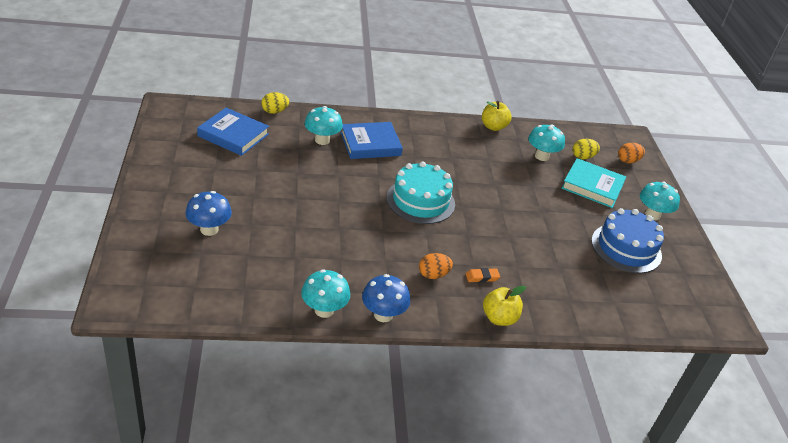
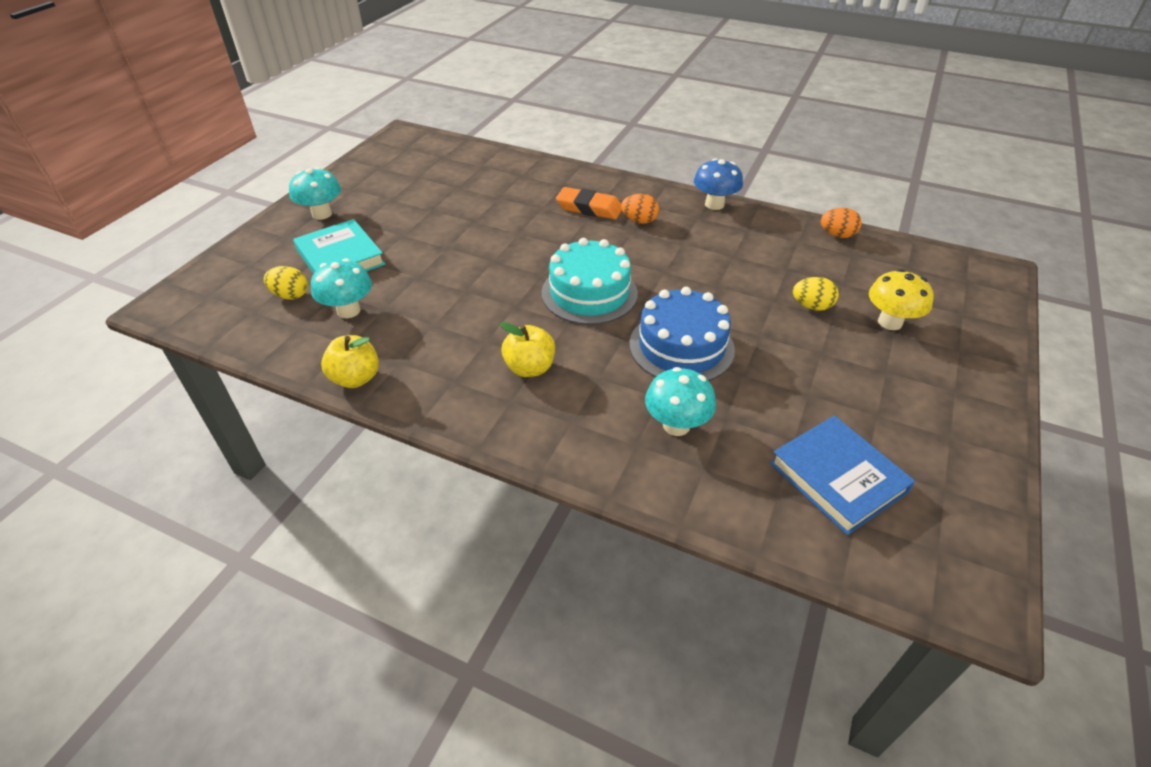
camera: 145 degrees left, 5 degrees up
(209, 229) = (890, 322): blue mushroom -> yellow mushroom
(274, 111) = (741, 521): yellow egg -> yellow egg (811, 306)
(324, 310) = (772, 220): turquoise mushroom -> none
(370, 144) = (597, 397): blue book -> none
(482, 277) = (589, 208): orange eraser -> orange eraser, size x1.81
(499, 318) = (604, 179): yellow apple -> yellow apple (529, 368)
(626, 248) = (404, 195): blue cake -> blue cake (681, 347)
(628, 161) = (237, 275): orange egg -> orange egg (837, 235)

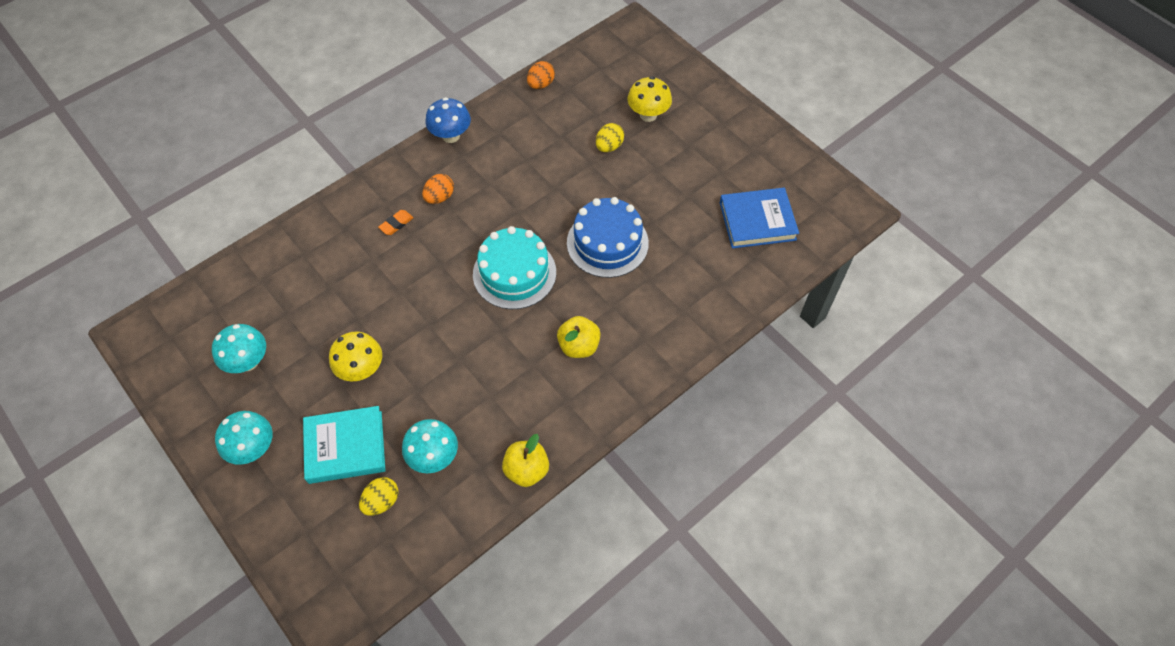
camera: 65 degrees left, 15 degrees up
(424, 240) = (361, 369): none -> yellow mushroom
(589, 208) = (396, 224): orange eraser -> orange eraser, size x0.55
(676, 425) = (678, 281): turquoise mushroom -> turquoise mushroom (248, 362)

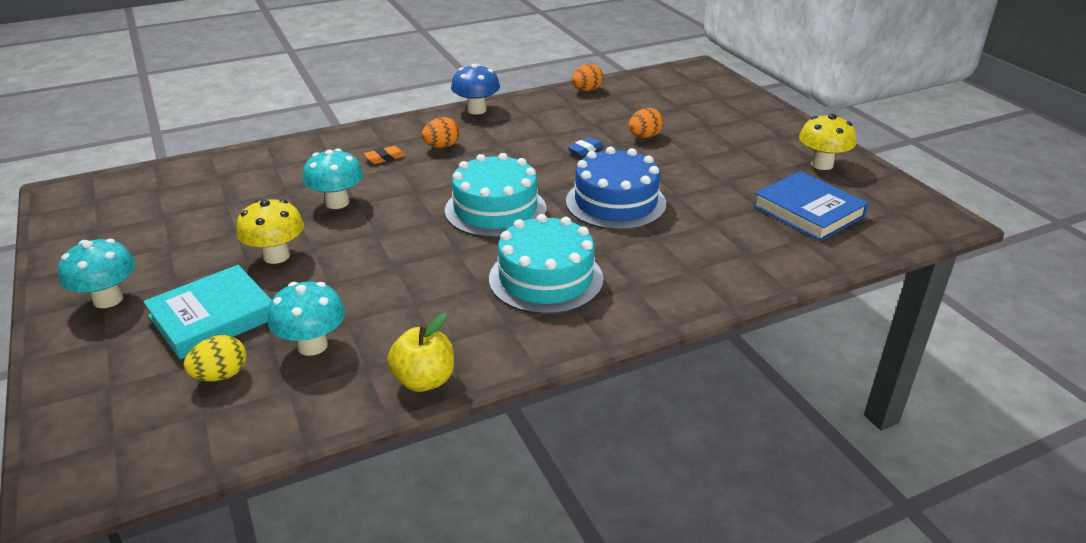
camera: 15 degrees right, 25 degrees down
(248, 362) = (159, 230): turquoise mushroom -> turquoise mushroom (337, 202)
(345, 447) = (213, 317): turquoise book -> turquoise book turned 45 degrees counterclockwise
(564, 175) = (585, 149): none -> blue eraser
(579, 346) = (546, 278): yellow apple -> turquoise cake
(609, 146) = (644, 136): yellow egg -> orange egg
(648, 115) = (696, 121): yellow mushroom -> yellow mushroom (822, 164)
(757, 221) = (808, 211): blue book -> blue book turned 45 degrees clockwise

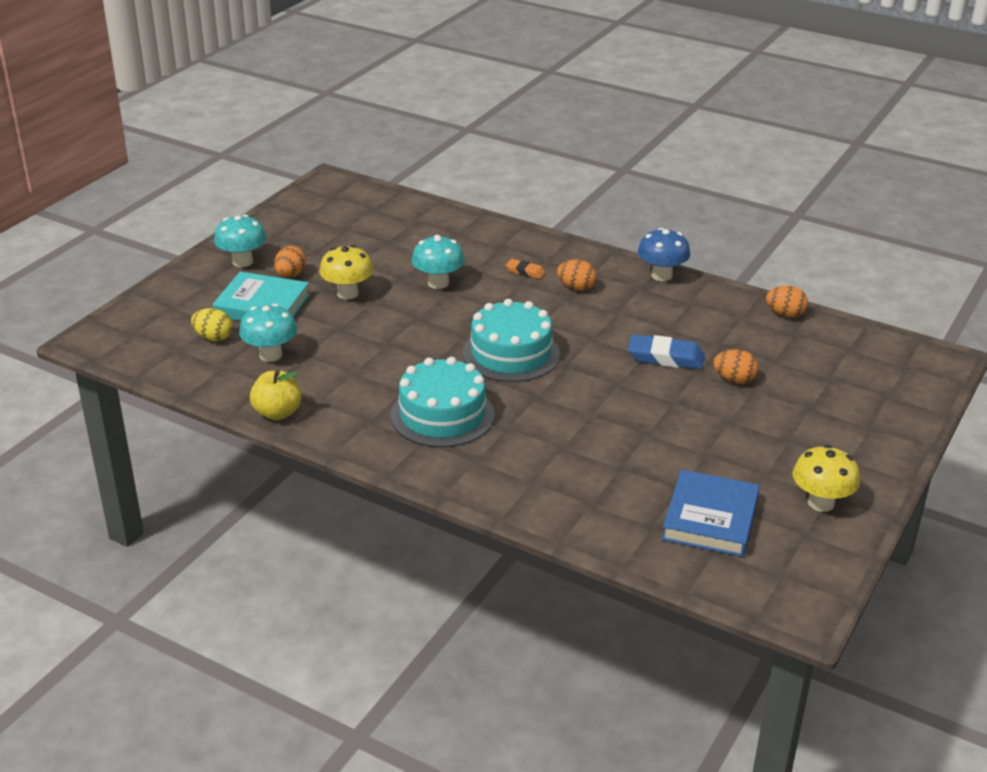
camera: 55 degrees right, 0 degrees up
(187, 278) = (290, 275): none -> orange egg
(585, 149) = (666, 357): blue eraser -> blue eraser, size x1.81
(615, 202) = (593, 406): blue cake -> none

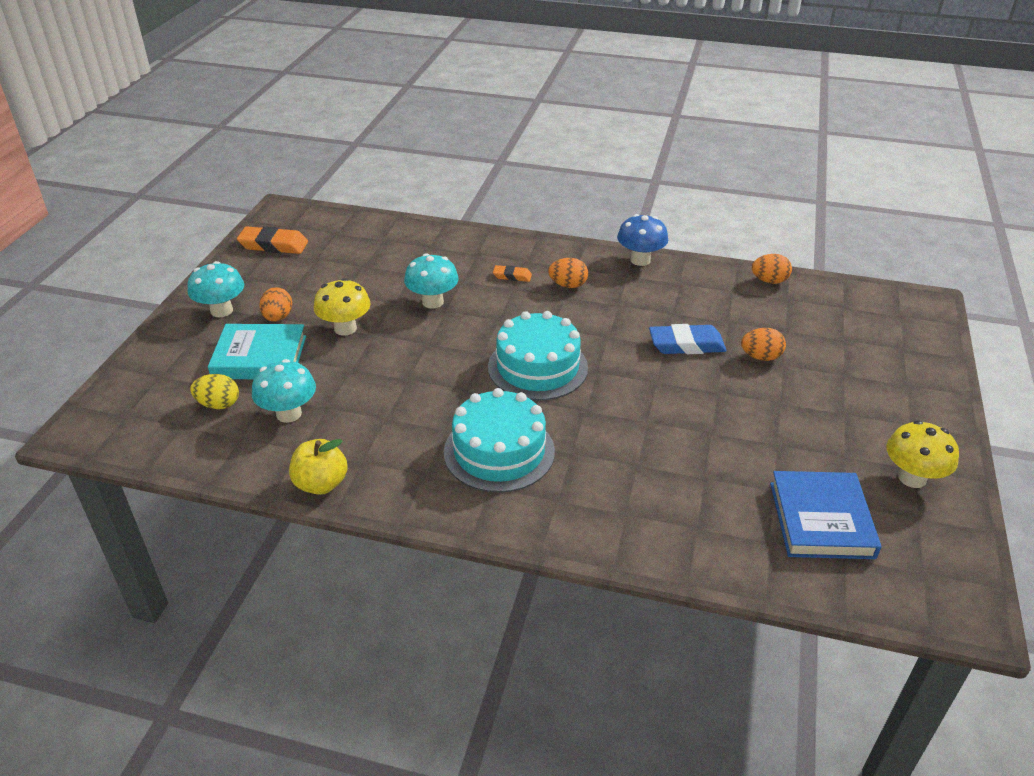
camera: 15 degrees left, 5 degrees up
(310, 211) = (273, 245): none -> orange eraser

